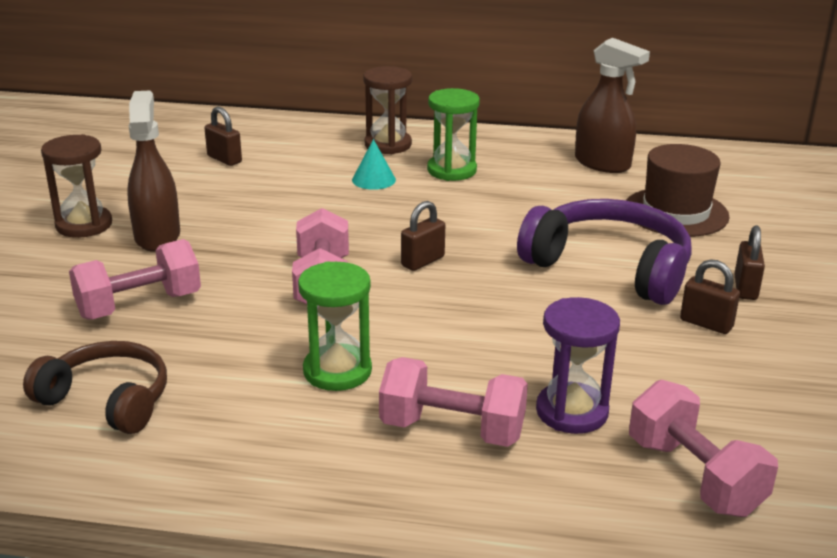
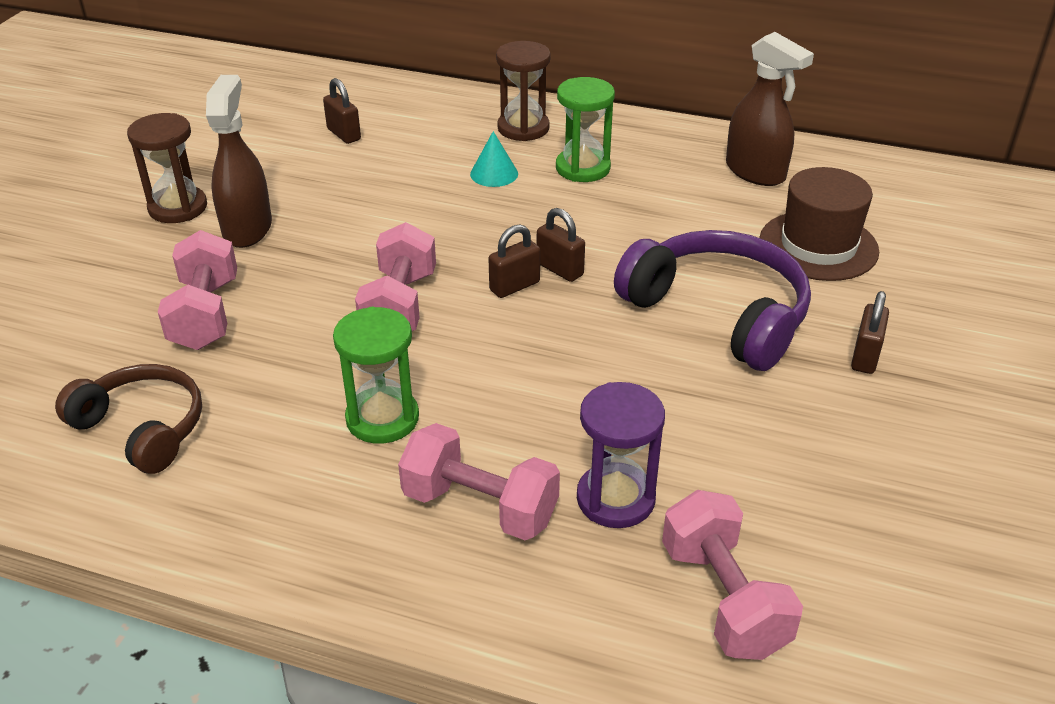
camera: 10 degrees right, 10 degrees up
(139, 305) = (205, 314): pink dumbbell -> pink dumbbell turned 75 degrees counterclockwise
(706, 323) = (803, 400): brown padlock -> brown padlock (560, 269)

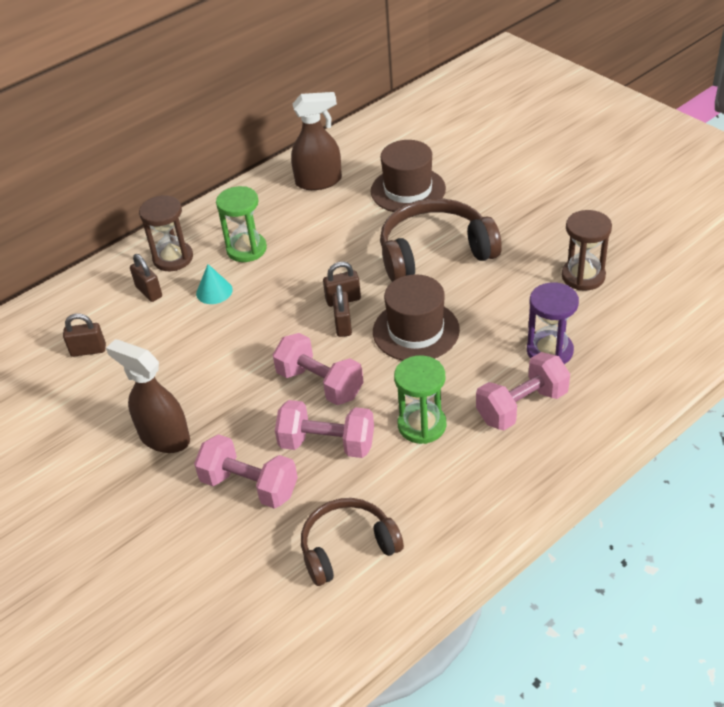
camera: 55 degrees left, 5 degrees up
(178, 208) = (99, 471): brown hourglass -> brown hourglass (583, 276)
(552, 350) = (416, 331): none -> brown hat
(719, 313) = (434, 252): purple headphones -> brown headphones
(723, 599) = (637, 340): pink dumbbell -> pink dumbbell (327, 444)
(865, 357) = (509, 217): brown padlock -> brown padlock (149, 292)

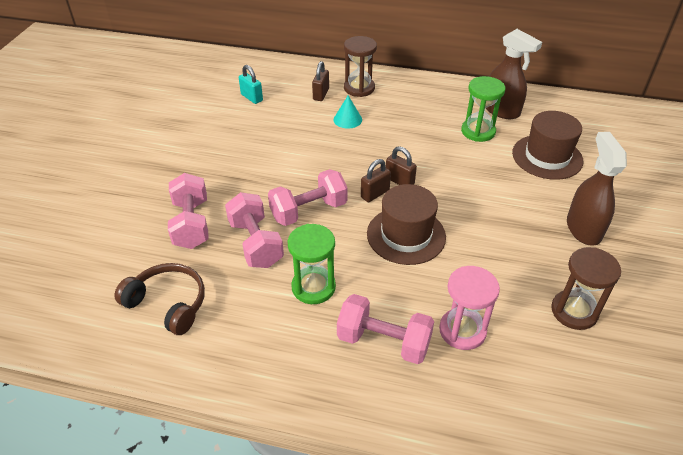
camera: 50 degrees right, 0 degrees up
(88, 350) = (252, 98): brown padlock -> turquoise padlock
(164, 437) = (205, 164): brown spray bottle -> brown spray bottle (583, 229)
(246, 249) = (399, 113): green hourglass -> green hourglass (478, 131)
(320, 384) = (309, 211): pink dumbbell -> pink dumbbell turned 60 degrees clockwise
(434, 252) = (498, 204): brown headphones -> none
(549, 351) = (462, 330): purple hourglass -> pink hourglass

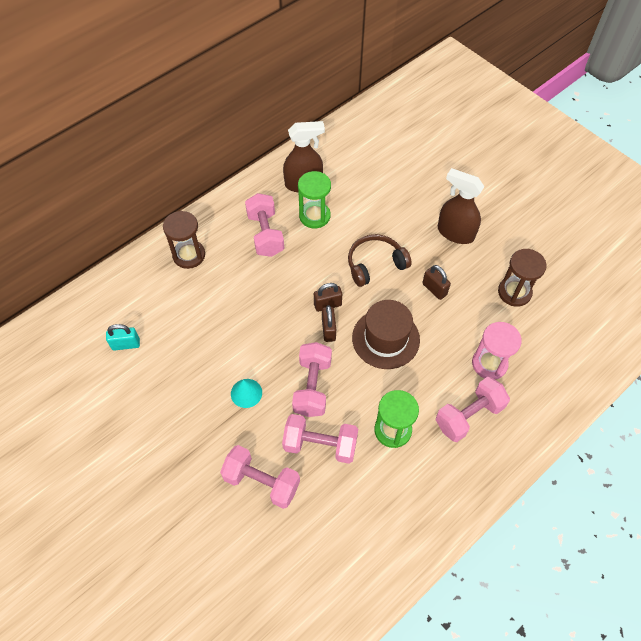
camera: 55 degrees left, 15 degrees up
(168, 303) = (339, 542): brown headphones -> brown headphones (375, 264)
(321, 94) = (171, 288): brown padlock -> brown padlock (434, 289)
(347, 119) = (224, 291): turquoise cone -> turquoise cone (246, 393)
(425, 114) = (265, 234): none -> pink dumbbell
(547, 157) = (375, 197): brown hat -> none

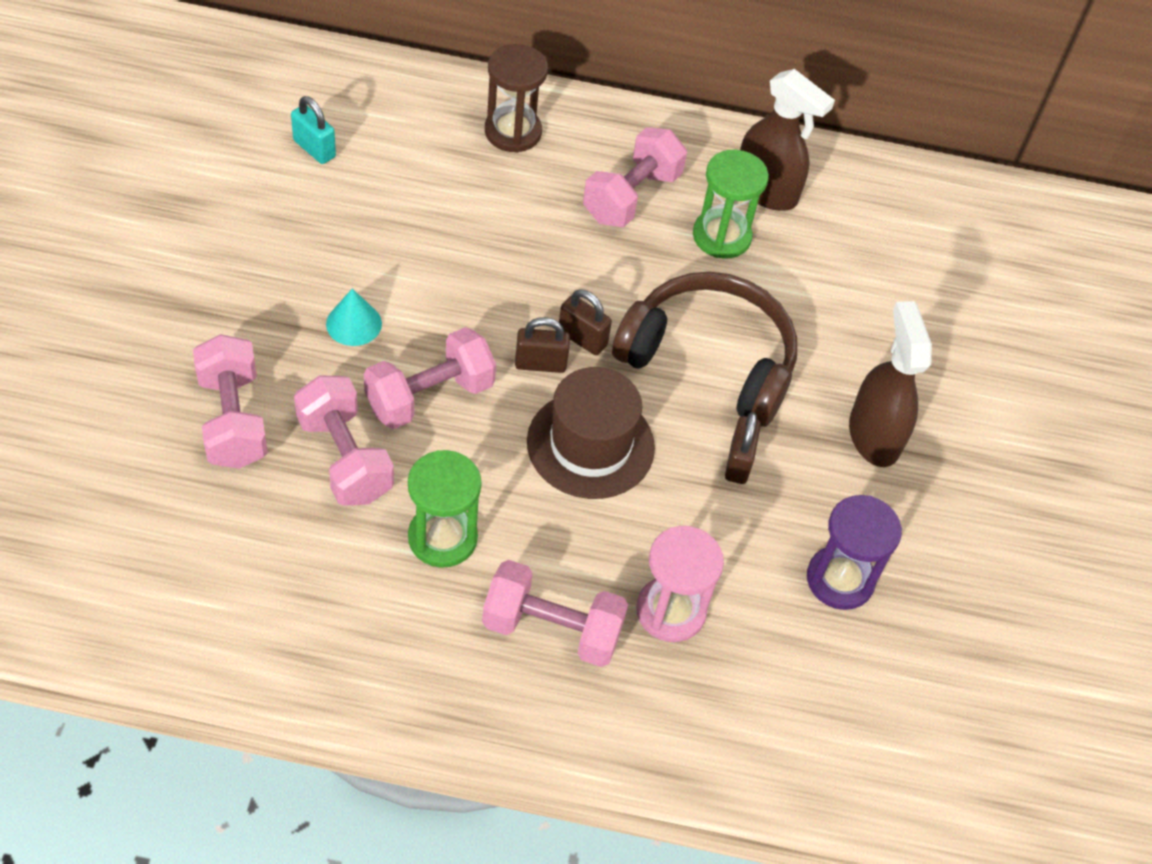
camera: 45 degrees right, 5 degrees down
(328, 330) = (540, 364): brown padlock -> brown padlock turned 45 degrees clockwise
(375, 264) = (710, 359): brown headphones -> brown headphones, size x1.53
(514, 292) = (840, 580): brown hourglass -> purple hourglass

